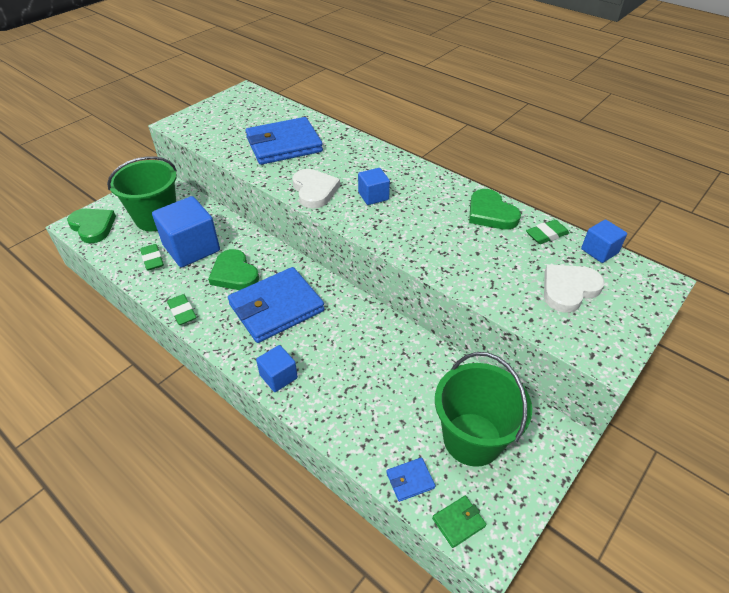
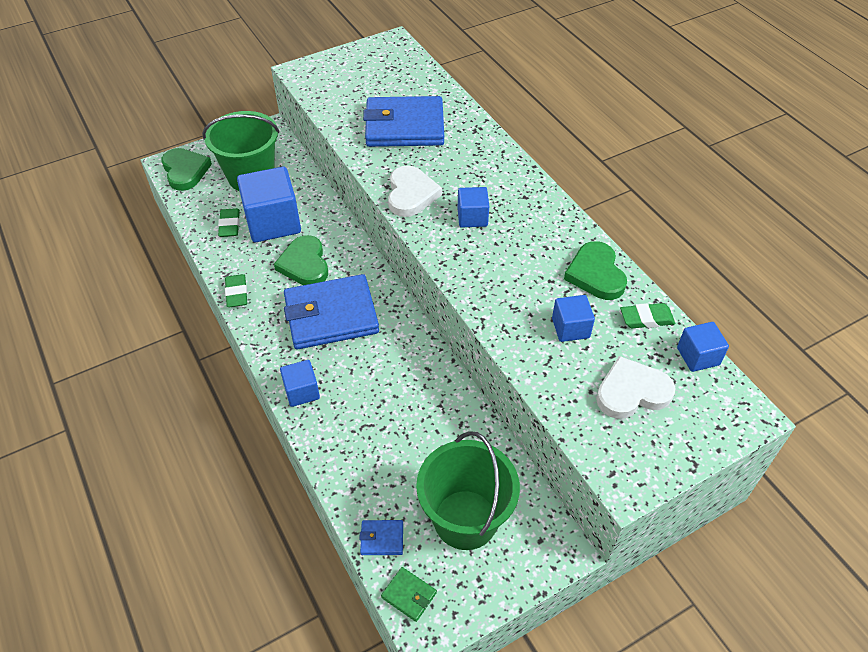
camera: 20 degrees right, 5 degrees up
(458, 522) = (409, 595): green wallet -> green wallet turned 45 degrees clockwise
(495, 256) = (570, 328): none -> blue cube

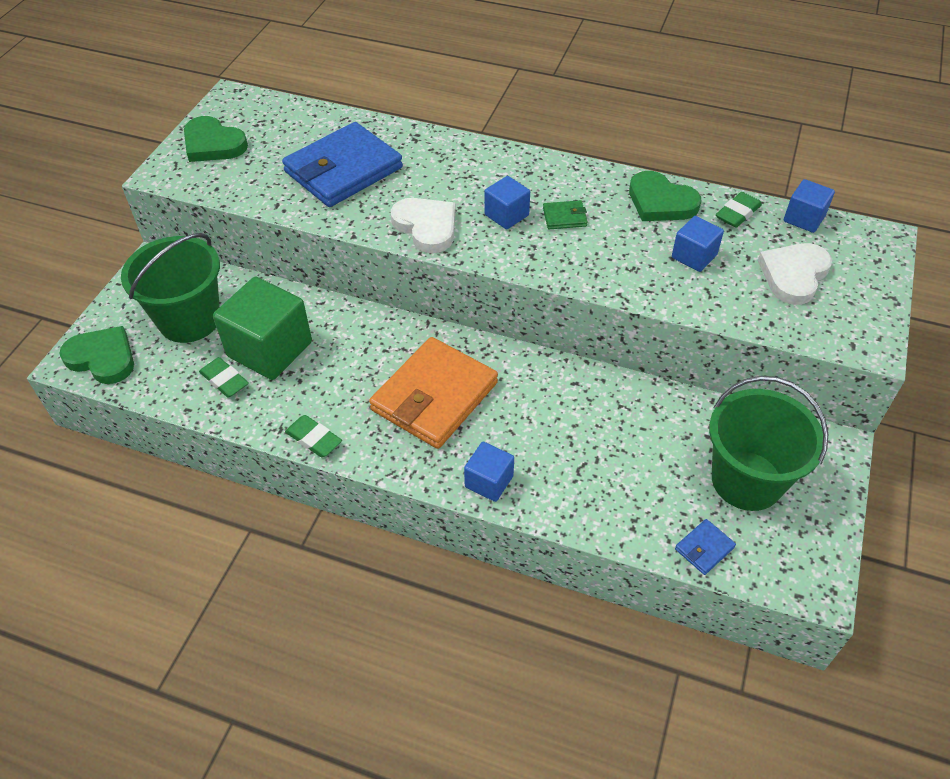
camera: 40 degrees left, 0 degrees up
(273, 222) = (270, 349): blue cube -> green cube
(304, 264) = (351, 367): green heart -> green heart (213, 144)
(331, 315) = (434, 396): blue wallet -> orange wallet
(409, 595) = (776, 574): green wallet -> green wallet (564, 217)

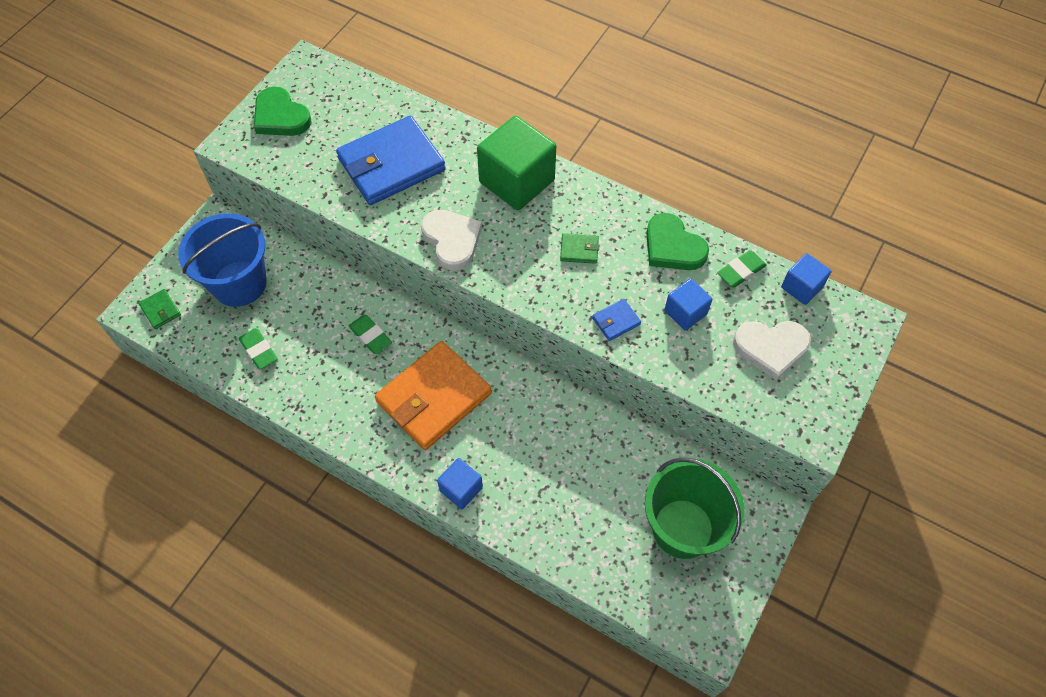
camera: 10 degrees right, 10 degrees up
(102, 358) = (160, 310): green heart -> green wallet
(189, 320) = (239, 283): green bucket -> blue bucket
(270, 349) = (302, 325): green cube -> green cube (516, 181)
(314, 439) = (323, 421): green eraser -> green eraser (370, 336)
(506, 215) = (527, 239): blue cube -> none
(704, 548) = (626, 585): blue wallet -> blue wallet (616, 321)
(793, 275) = (771, 348): white heart -> white heart turned 135 degrees counterclockwise

